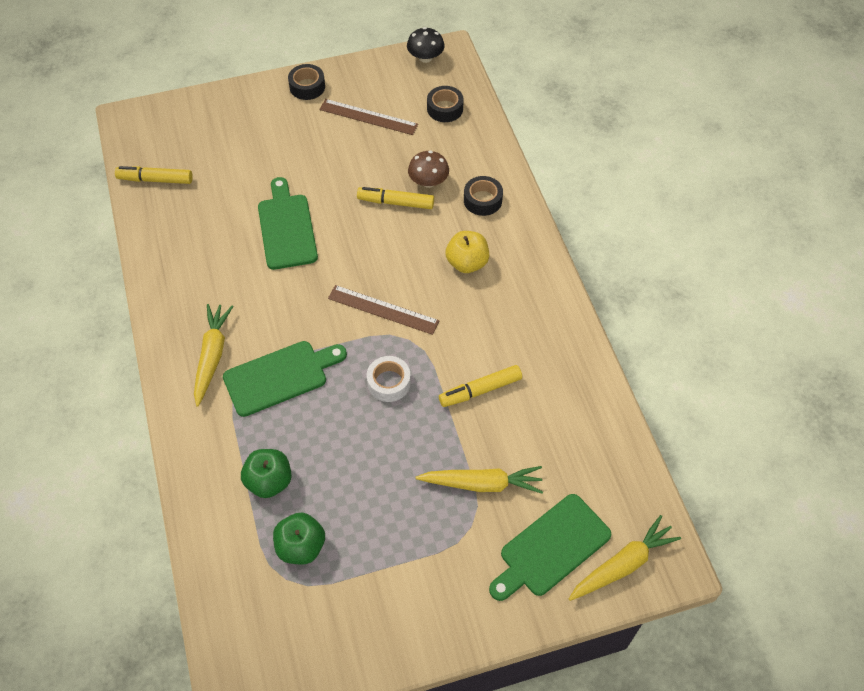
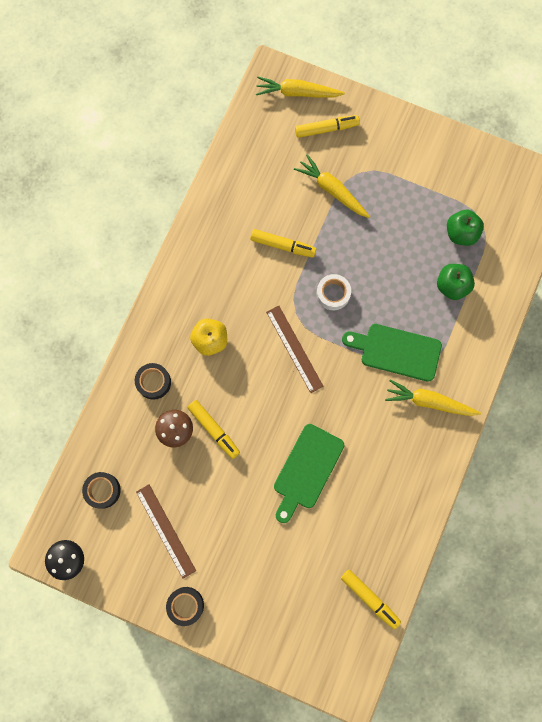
camera: 140 degrees left, 20 degrees up
(212, 356) = (429, 401): yellow carrot -> yellow carrot turned 60 degrees clockwise
(551, 548) = (326, 129): green cutting board -> yellow marker

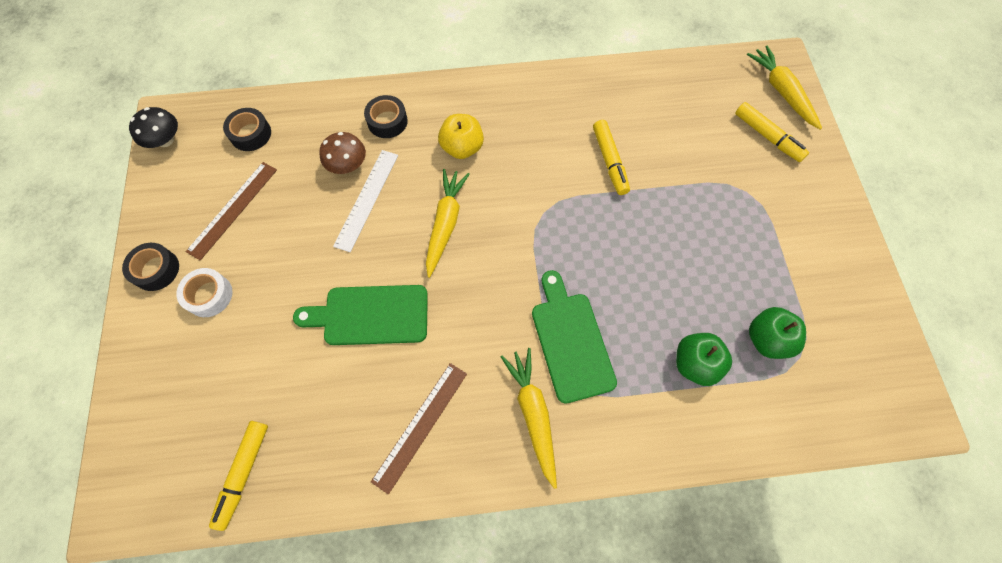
camera: 60 degrees right, 10 degrees down
(214, 430) = (367, 199): yellow marker -> white ruler
(294, 349) = (503, 230): brown ruler -> brown ruler (420, 426)
(332, 190) = (706, 176): yellow carrot -> yellow carrot (445, 223)
(333, 294) = (591, 237): white tape -> white tape (209, 295)

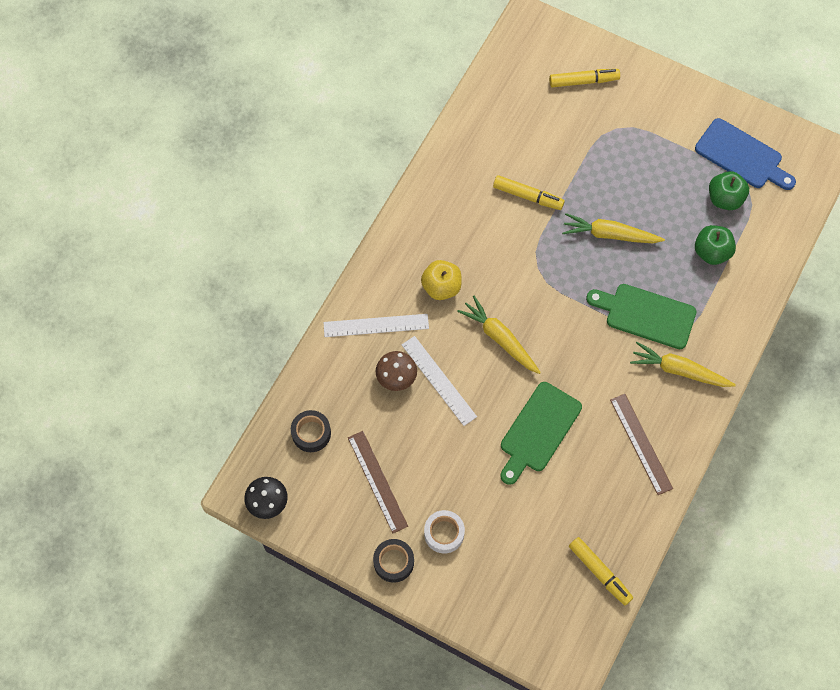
camera: 55 degrees left, 0 degrees up
(387, 121) = (376, 325): black tape -> white ruler
(781, 91) = (554, 42): yellow carrot -> yellow carrot (609, 234)
(830, 326) = (741, 156): none -> blue cutting board

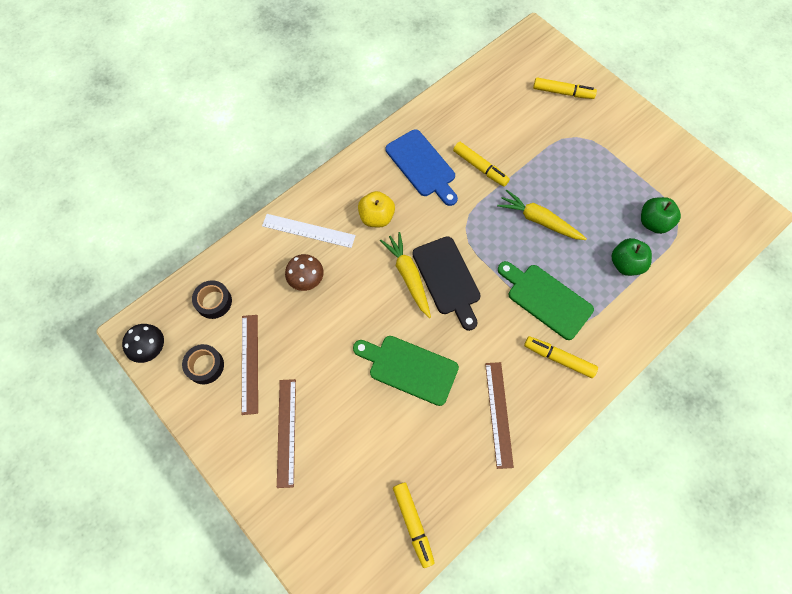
camera: 20 degrees right, 0 degrees up
(393, 562) = (231, 441): black tape -> black tape (205, 366)
(438, 380) = (341, 294): white ruler -> none
(444, 533) = (286, 432): white tape -> brown ruler
(538, 430) = (409, 368): green cutting board -> green cutting board turned 60 degrees clockwise
(540, 328) = (447, 279): none -> black cutting board
(679, 370) = (558, 358): yellow carrot -> yellow marker
(741, 156) = (681, 192): blue cutting board -> blue cutting board (422, 166)

